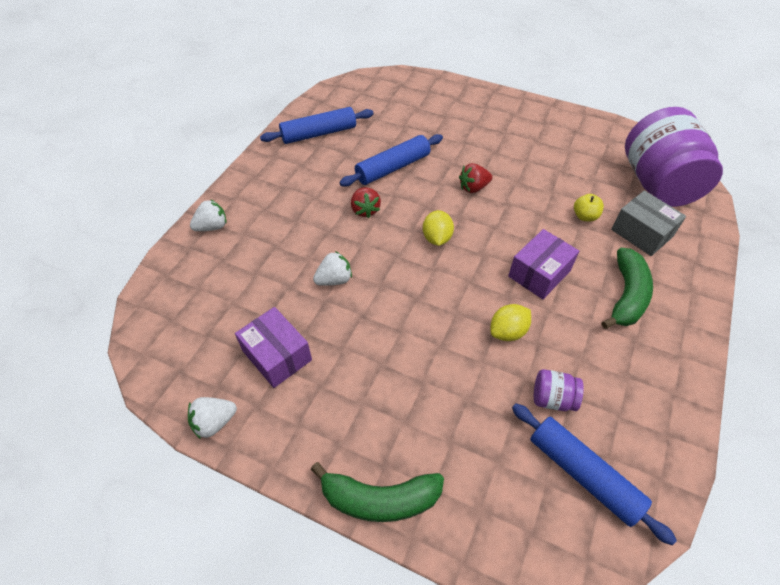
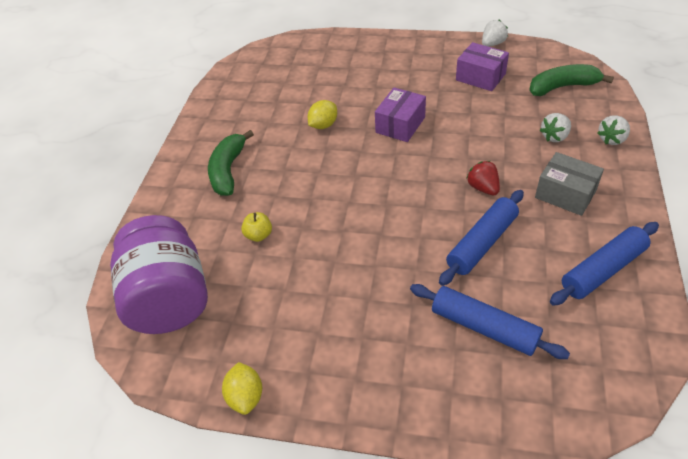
camera: 170 degrees right, 5 degrees down
(334, 280) = (472, 126): white strawberry -> white strawberry (554, 136)
(380, 499) = (380, 40): green banana -> green banana (562, 87)
(437, 238) = (401, 178): yellow lemon -> yellow lemon (246, 396)
(473, 188) = (381, 240): red strawberry -> none
(539, 273) = (302, 170): purple box -> purple box (400, 125)
(552, 398) = (288, 98): purple jar -> none
(583, 474) = (270, 72): blue rolling pin -> blue rolling pin (484, 327)
(641, 233) = (202, 231): grey box -> grey box (565, 194)

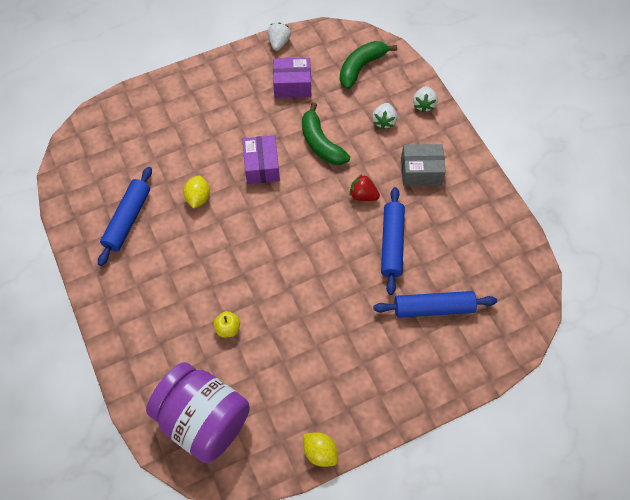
camera: 40 degrees left, 15 degrees up
(228, 170) = (152, 285): green banana -> green banana (321, 143)
(602, 270) = (478, 222): blue rolling pin -> blue rolling pin (128, 219)

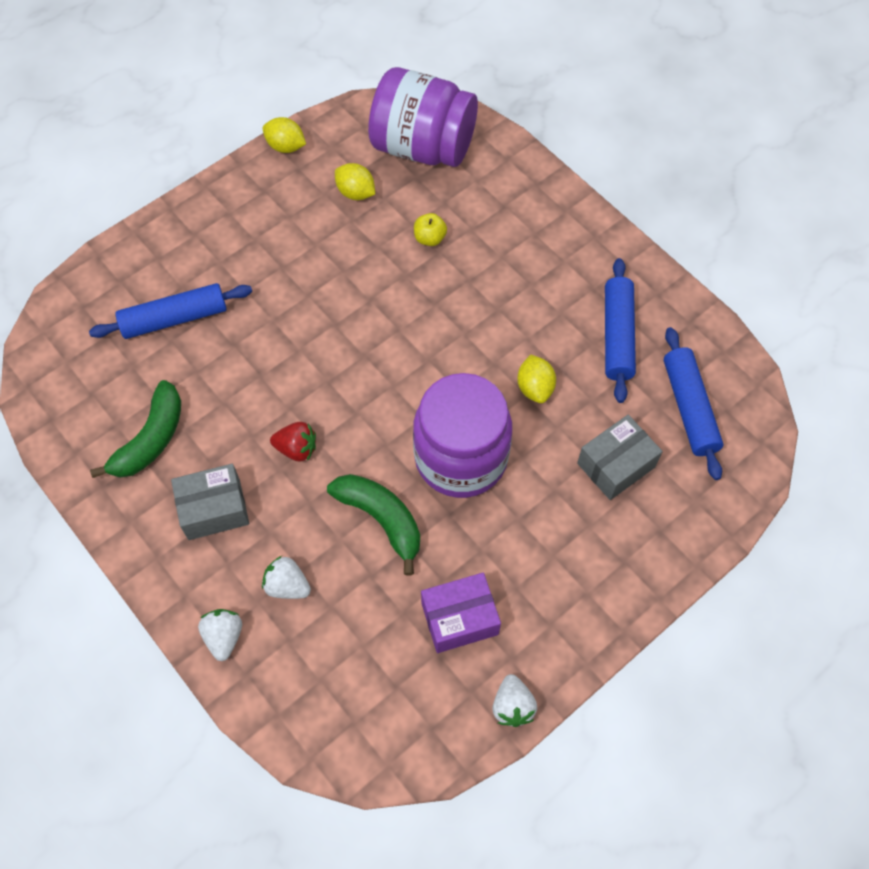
camera: 165 degrees right, 0 degrees up
(170, 141) = (616, 465): none -> grey box
(262, 166) = (461, 458): purple box -> purple jar
(273, 386) = (356, 193): none -> yellow lemon
(361, 67) = (348, 689): green banana -> green banana (151, 439)
(384, 121) = (287, 585): white strawberry -> white strawberry turned 60 degrees counterclockwise
(392, 243) = (242, 388): blue rolling pin -> blue rolling pin (689, 408)

